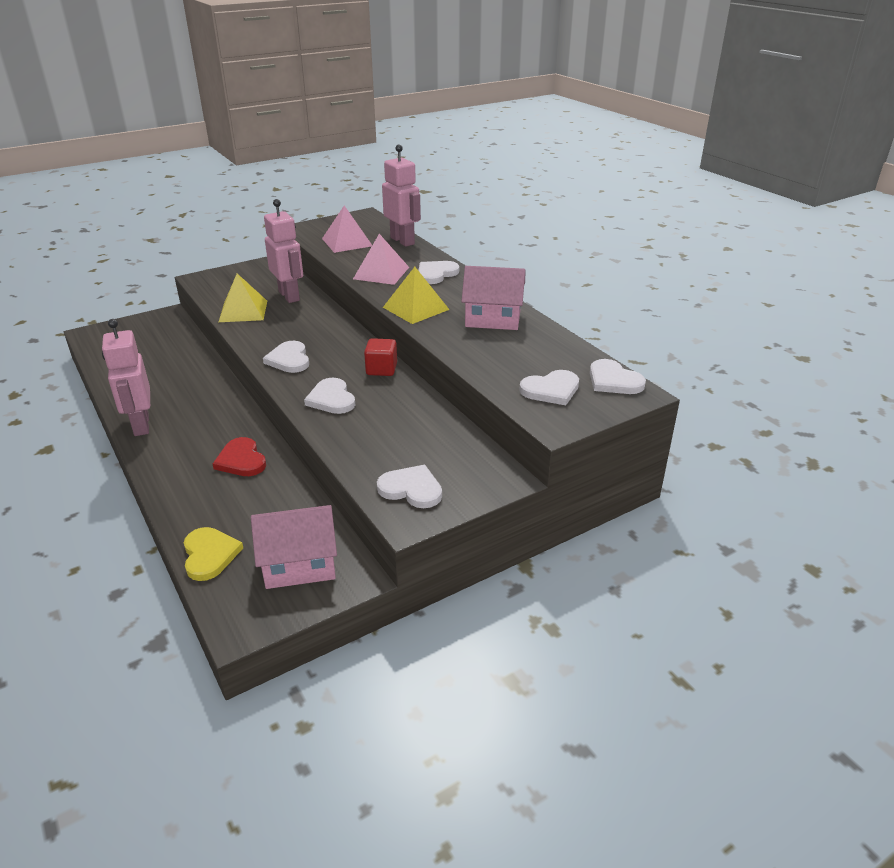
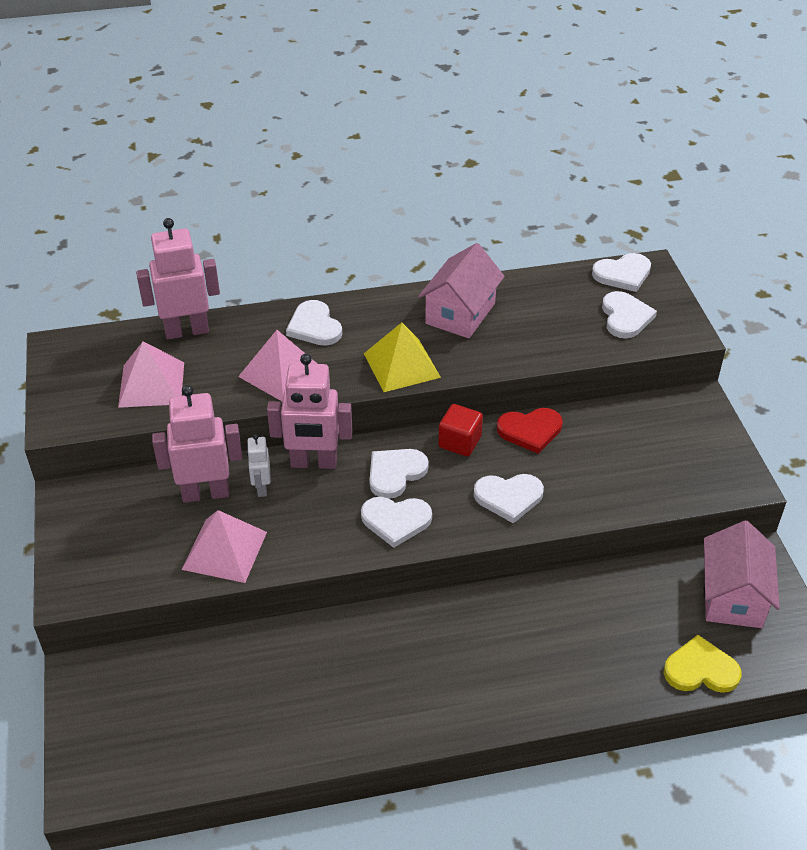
camera: 70 degrees left, 10 degrees up
(141, 425) = (414, 724): pink robot -> pink robot (314, 463)
(241, 460) = (535, 623): red heart -> red heart (530, 430)
(243, 311) = (225, 550): yellow pyramid -> pink pyramid
(301, 311) = (261, 488): none -> white robot
(411, 489) = (698, 469): white heart -> white heart (395, 473)

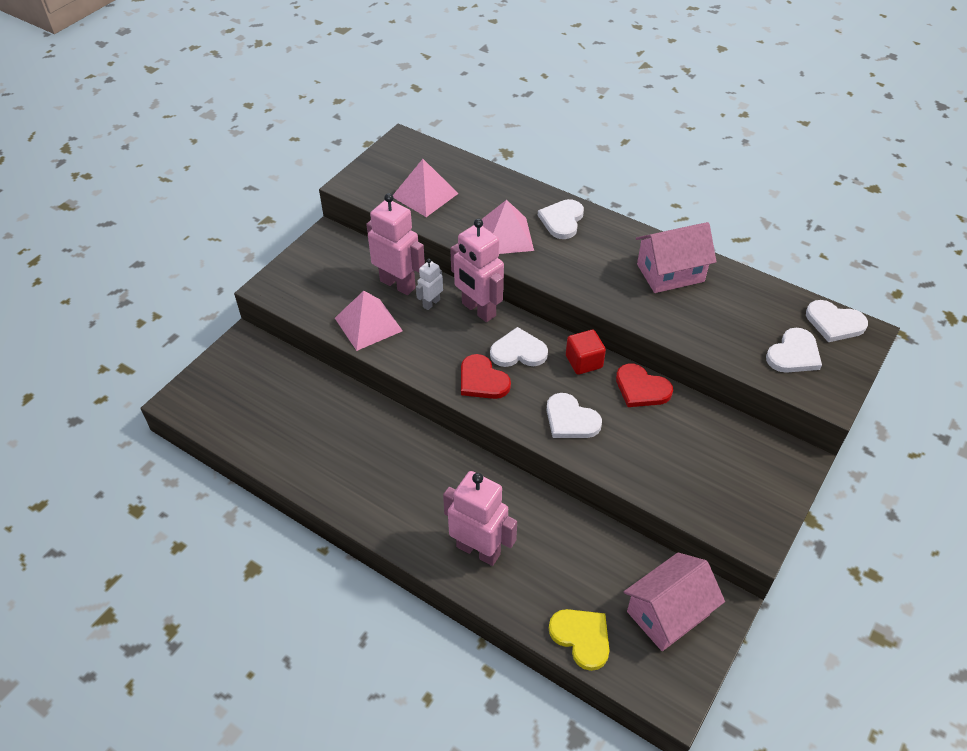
camera: 45 degrees right, 5 degrees up
(186, 331) = (483, 175): pink robot -> pink robot (478, 550)
(396, 521) = (482, 380): white heart -> red heart
(401, 365) = (586, 281): yellow pyramid -> none

